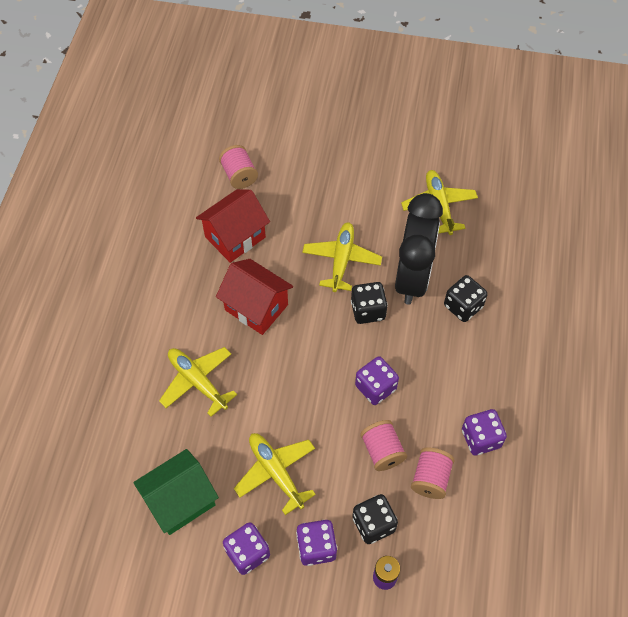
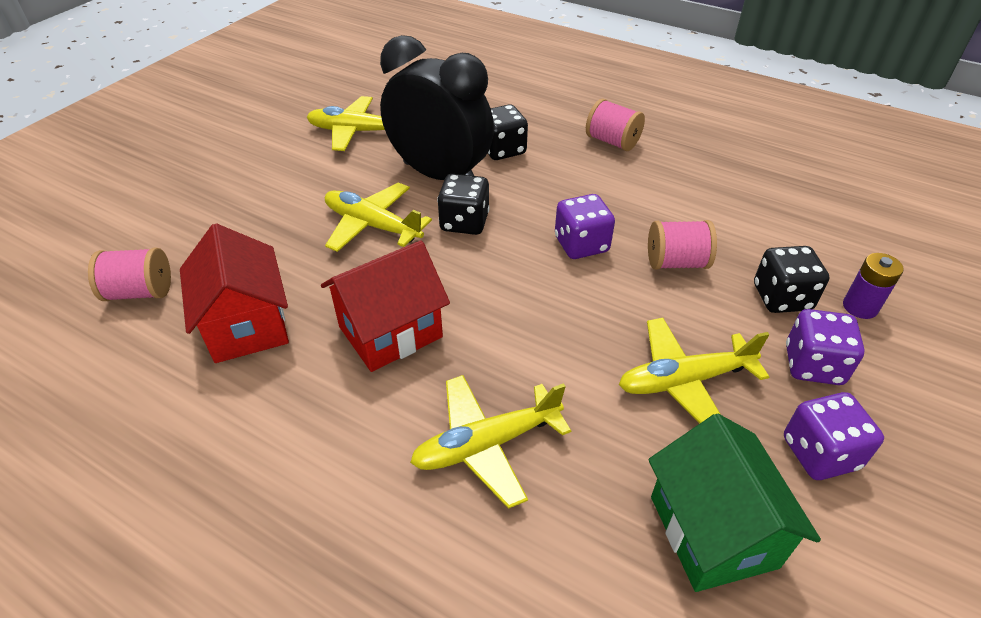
camera: 70 degrees left, 15 degrees down
(430, 478) = (724, 232): pink spool -> pink spool (612, 142)
(480, 438) = (679, 182): purple dice -> none

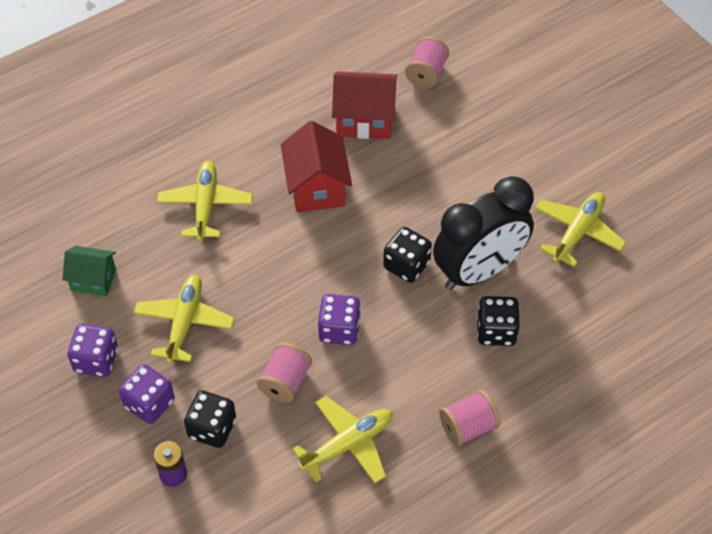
camera: 115 degrees right, 10 degrees up
(372, 225) = (433, 207): yellow plane -> yellow plane (348, 444)
(713, 531) = (93, 280): green house -> green house, size x0.64

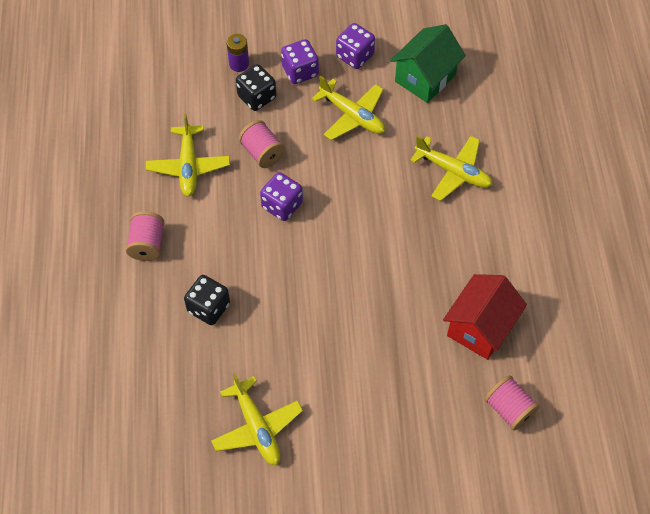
camera: 120 degrees right, 5 degrees up
(93, 280) = (425, 78): green house -> green house, size x1.55
(317, 187) = (425, 255): red house -> none
(406, 265) = (309, 279): black dice -> none
(479, 271) = (269, 327): black clock -> none

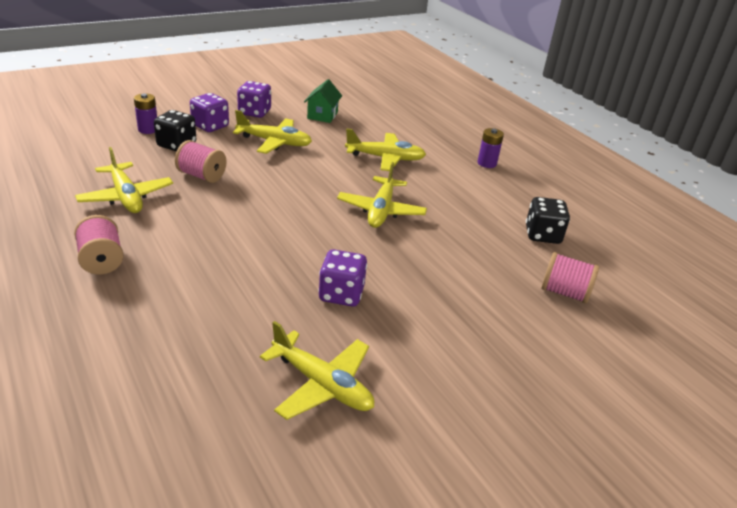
camera: 30 degrees left, 25 degrees down
(208, 308) = (202, 294): black dice -> black dice (542, 235)
(282, 205) = (242, 204): purple dice -> purple dice (341, 294)
(404, 251) = (381, 210): none -> yellow plane
(425, 78) = (322, 115): green house -> green house, size x0.64
(480, 327) = (489, 244): red house -> none
(560, 209) = (487, 163): none -> purple battery

